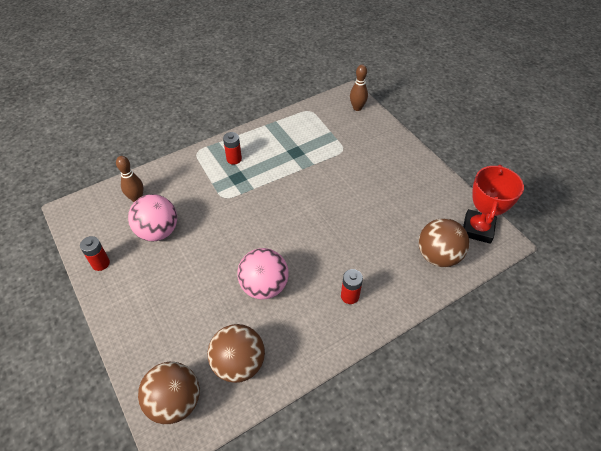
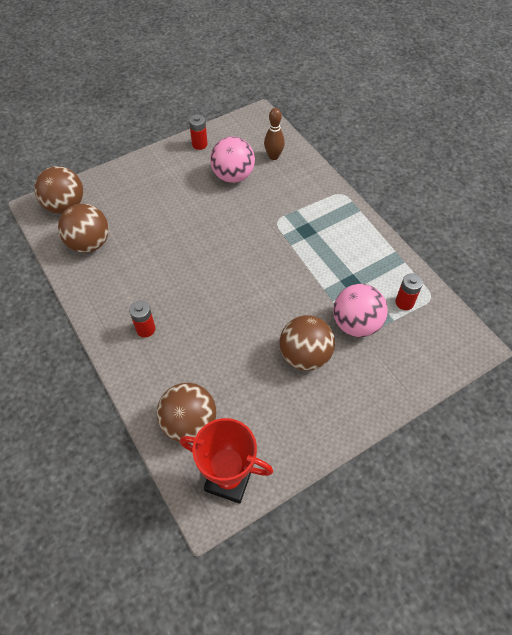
camera: 90 degrees right, 5 degrees up
(234, 159) = (334, 225): red battery -> red battery (404, 302)
(264, 286) = (164, 258): pink ball -> pink ball (356, 324)
(357, 108) = (447, 354): brown bowling pin -> none
(367, 182) = (305, 356): none -> brown ball

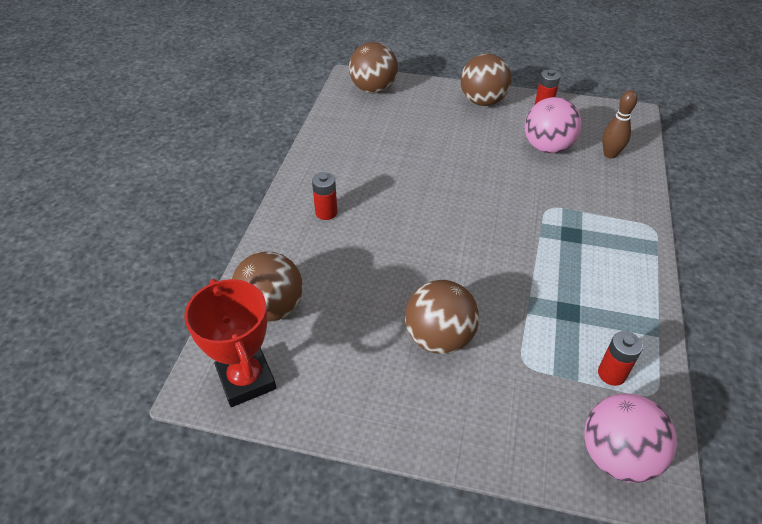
camera: 45 degrees right, 10 degrees down
(89, 243) = (359, 125): brown ball -> brown ball (482, 101)
(356, 324) = (528, 352): pink ball -> pink ball (617, 456)

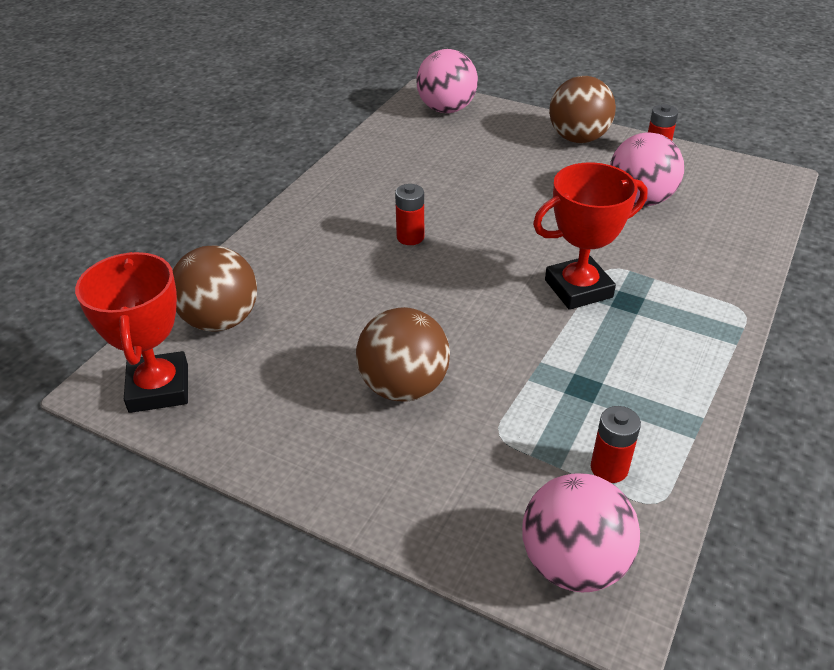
camera: 15 degrees right, 5 degrees down
(326, 212) = (329, 231): red battery -> red battery (410, 237)
(373, 89) = (446, 109): brown ball -> pink ball
(533, 230) = (578, 289): none -> red trophy
(610, 154) = (722, 219): brown bowling pin -> none

